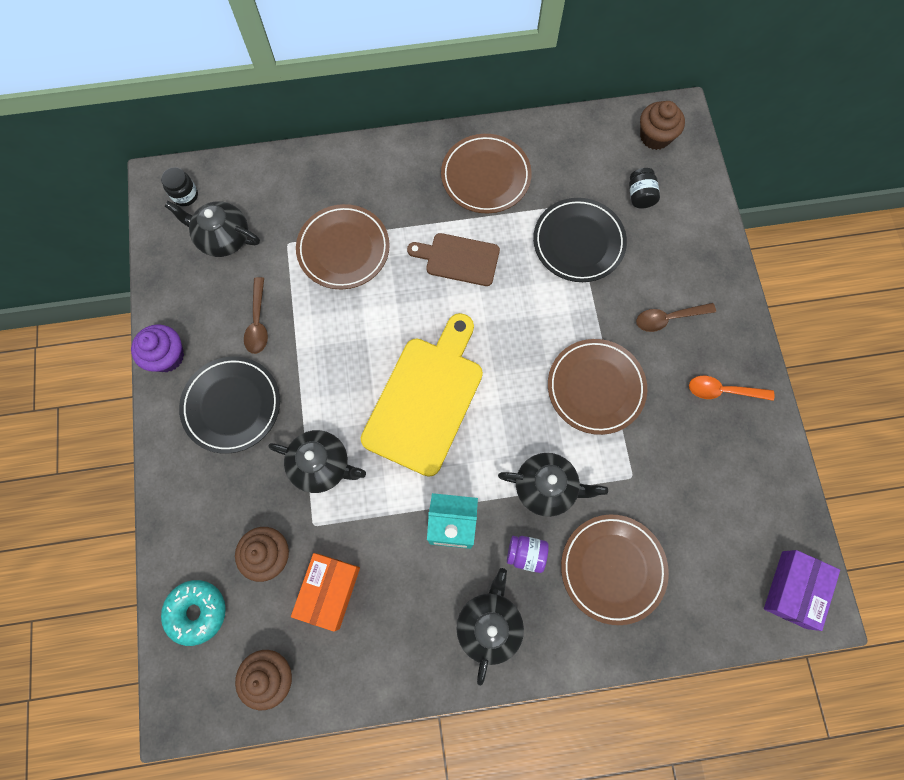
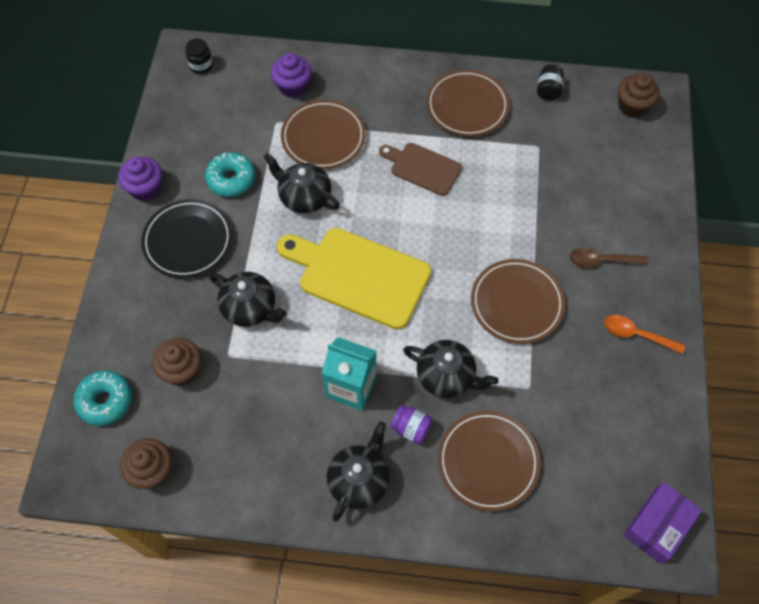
camera: 15 degrees right, 10 degrees down
(223, 238) = (222, 106): black teapot -> black teapot (304, 197)
(258, 322) = (231, 179): brown spoon -> turquoise donut
(293, 197) = (293, 87): none -> purple cupcake
(329, 591) = (224, 413): orange box -> none
(425, 399) = (359, 276): yellow cutting board -> yellow cutting board turned 105 degrees counterclockwise
(578, 242) = (536, 178): black plate -> none
(640, 196) = (604, 152): black jar -> black jar (548, 90)

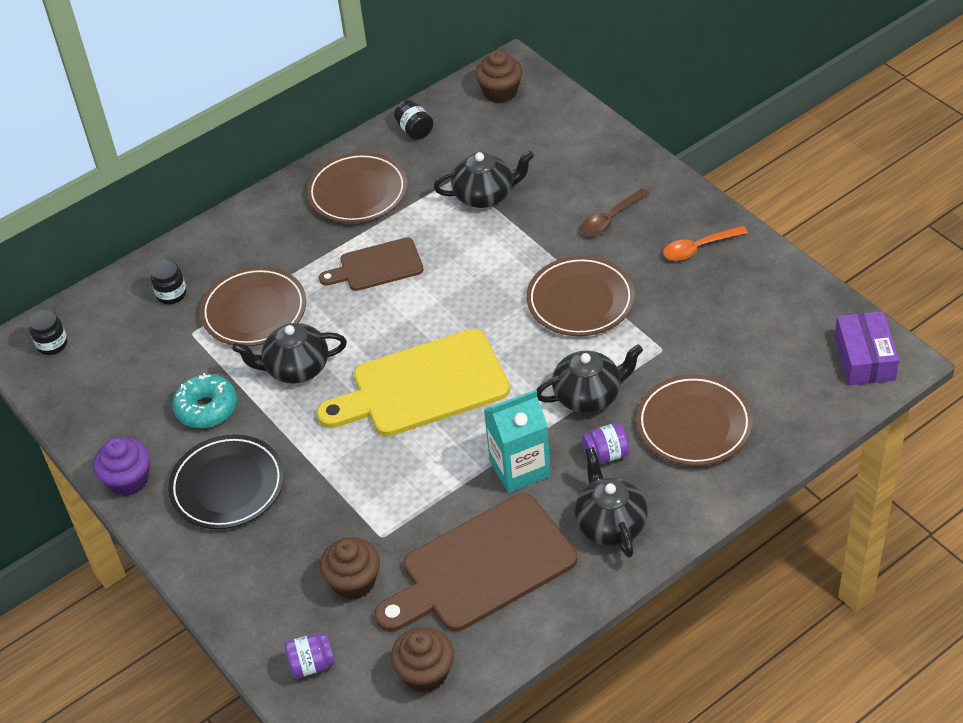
camera: 40 degrees left, 15 degrees down
(105, 401) = (312, 664): turquoise donut -> purple jar
(250, 308) = (356, 487): black teapot -> black teapot (485, 195)
(257, 433) = (482, 567): none -> brown cutting board
(293, 87) = (171, 294): purple cupcake -> black jar

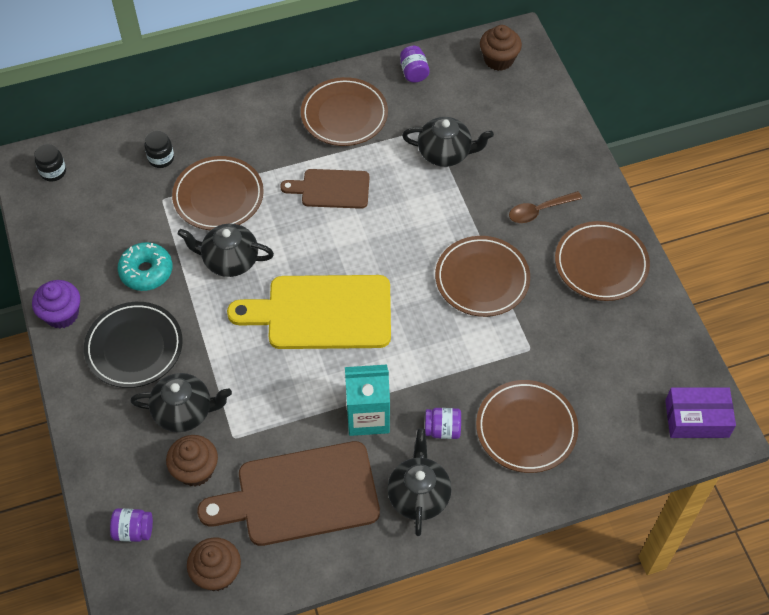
camera: 15 degrees right, 10 degrees up
(414, 130) = (414, 72): black jar -> purple jar
(589, 396) = (451, 370): black teapot -> black teapot (184, 411)
(698, 248) = (601, 264): orange spoon -> brown plate
(864, 358) = (696, 419): purple box -> purple box turned 75 degrees clockwise

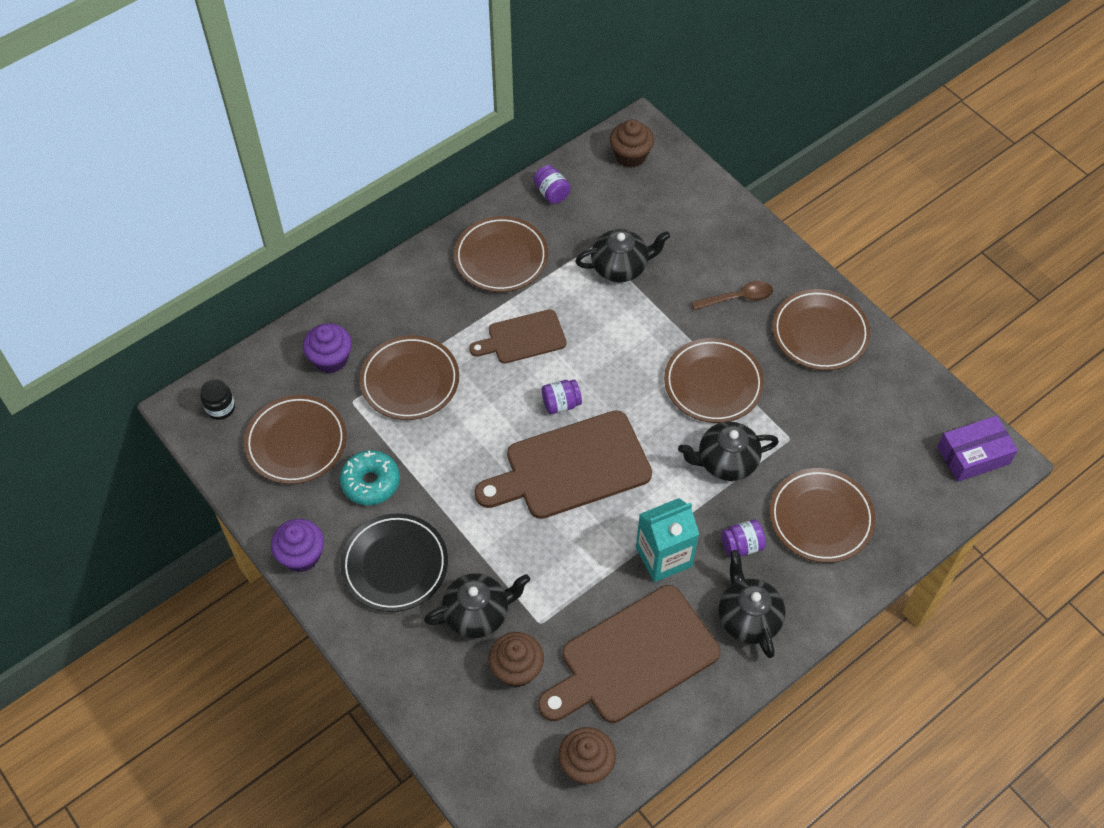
camera: 20 degrees left, 0 degrees up
(101, 219) = (296, 442): none -> brown plate
(133, 530) = (482, 752): purple jar -> purple jar (561, 404)
(161, 158) = (330, 359): black jar -> purple cupcake
(229, 260) = (452, 443): black teapot -> black teapot (726, 461)
(322, 313) = (571, 468): yellow cutting board -> brown cutting board
(539, 211) = (738, 298): brown spoon -> brown spoon turned 150 degrees counterclockwise

